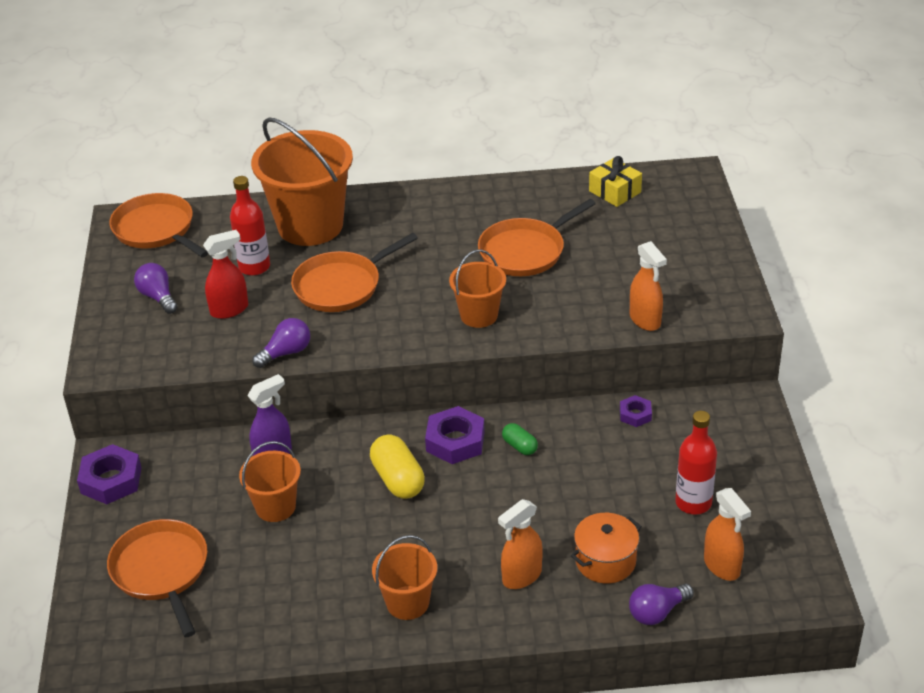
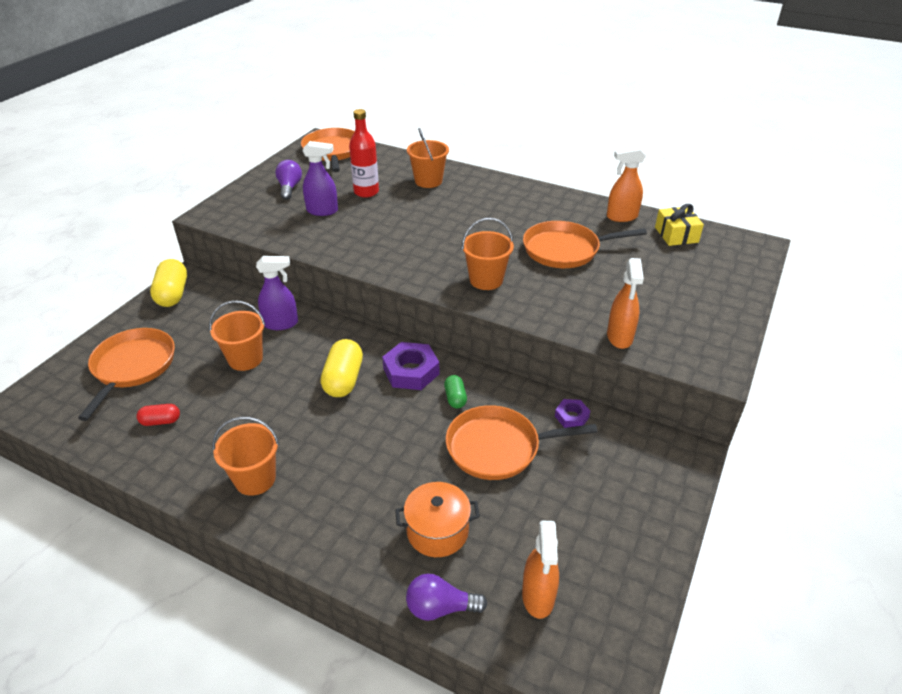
camera: 30 degrees right, 0 degrees up
(111, 480) = (172, 294): purple nut -> yellow capsule
(229, 309) = (322, 211): red spray bottle -> purple spray bottle
(257, 603) = (161, 421): none -> red capsule
(286, 353) = (327, 251): purple light bulb -> none
(310, 226) = (428, 181): orange bucket -> orange bucket, size x0.53
(341, 286) = (409, 223): orange pan -> orange pan (497, 447)
(521, 576) = (358, 506): orange spray bottle -> orange spray bottle (621, 217)
(693, 503) = (560, 519): red bottle -> none

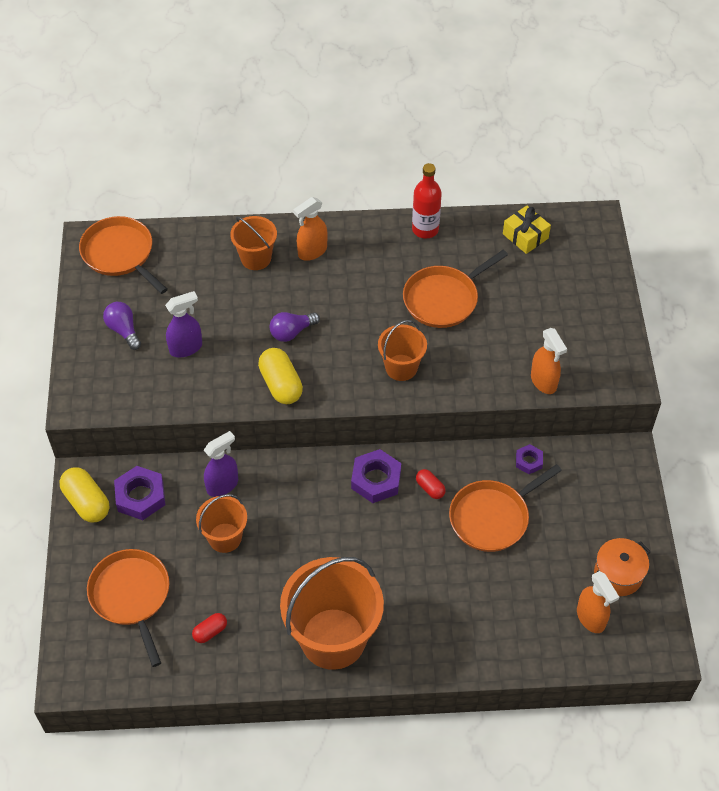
camera: 30 degrees left, 15 degrees up
(213, 306) = (140, 496): none -> purple nut
(255, 479) = (333, 638): orange bucket -> orange bucket, size x1.89
(343, 380) = (327, 516): yellow capsule -> yellow capsule (281, 384)
(366, 192) = (207, 302): red bottle -> red bottle (425, 229)
(437, 531) = (496, 607): orange pot -> orange pot (618, 575)
(440, 608) = (535, 659): purple light bulb -> purple light bulb (292, 332)
(455, 398) = (430, 488): green capsule -> red capsule
(621, 217) = (467, 232): orange spray bottle -> orange spray bottle (312, 251)

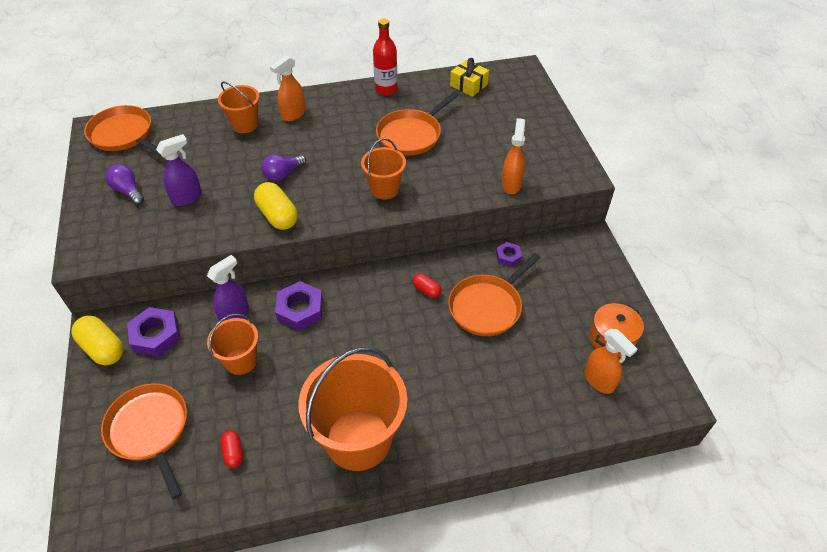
camera: 10 degrees left, 5 degrees down
(210, 631) = (233, 453): red capsule -> red capsule turned 60 degrees counterclockwise
(376, 479) = (376, 290): purple nut -> purple nut (300, 309)
(543, 381) = (511, 184): orange spray bottle -> orange spray bottle turned 135 degrees counterclockwise

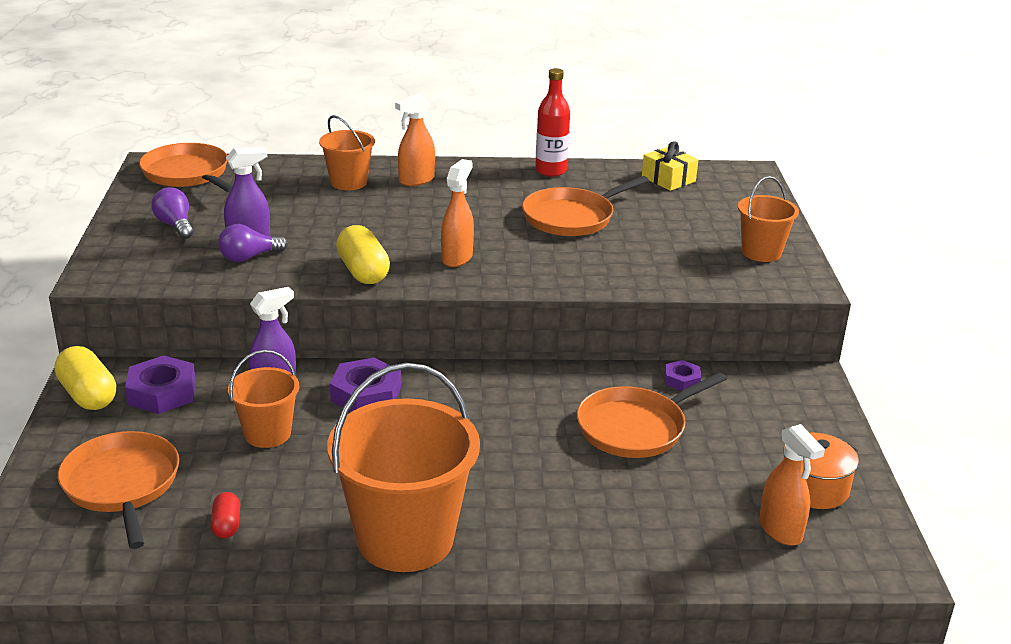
camera: 10 degrees right, 20 degrees down
(283, 174) = (383, 234): purple light bulb -> purple light bulb (249, 257)
(384, 189) = (517, 264): orange bucket -> orange bucket (761, 252)
(426, 290) = (551, 399): red capsule -> none
(511, 184) = (698, 281): orange spray bottle -> orange spray bottle (457, 258)

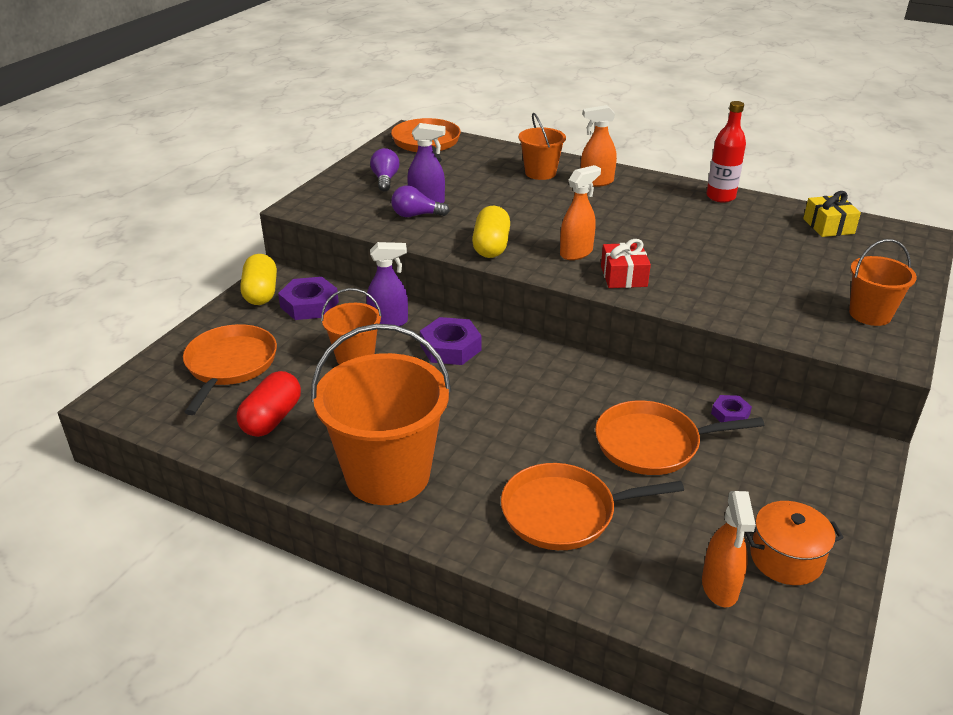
camera: 30 degrees right, 5 degrees up
(226, 525) = (272, 418): red capsule -> red capsule, size x1.80
(522, 270) = (623, 276): none -> red gift
(571, 217) = (706, 241): orange pan -> orange pan (564, 513)

